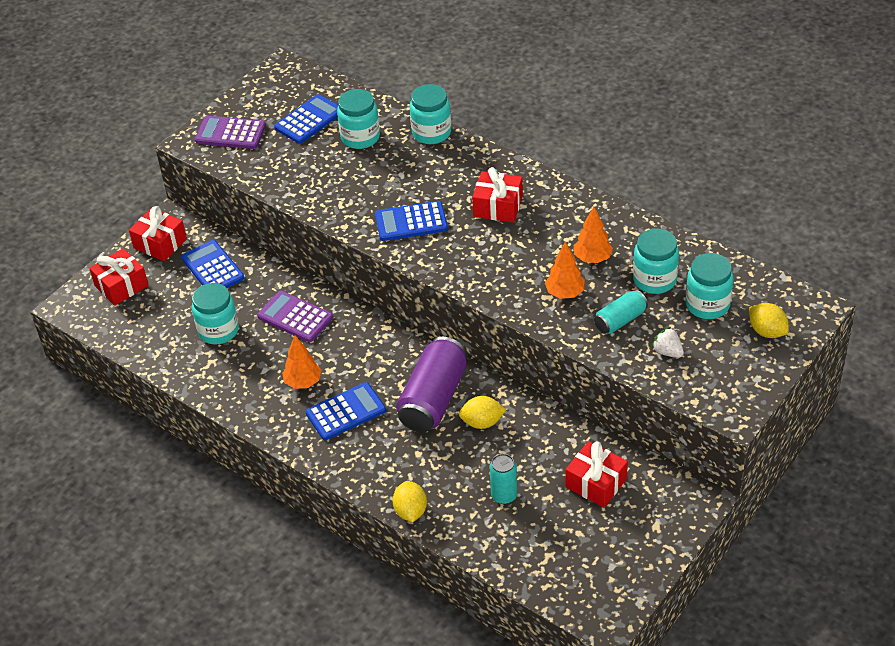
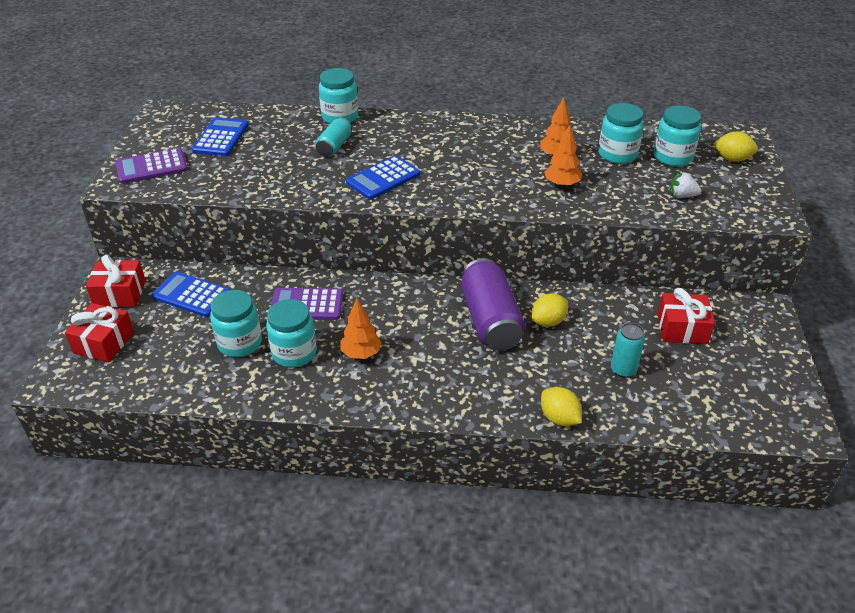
camera: 35 degrees left, 5 degrees down
(346, 412) = (423, 361): blue calculator -> none
(360, 137) = (280, 136): turquoise jar -> turquoise jar (294, 353)
(498, 206) = (445, 147): red gift -> none
(620, 320) = (623, 188): turquoise can -> turquoise can (334, 146)

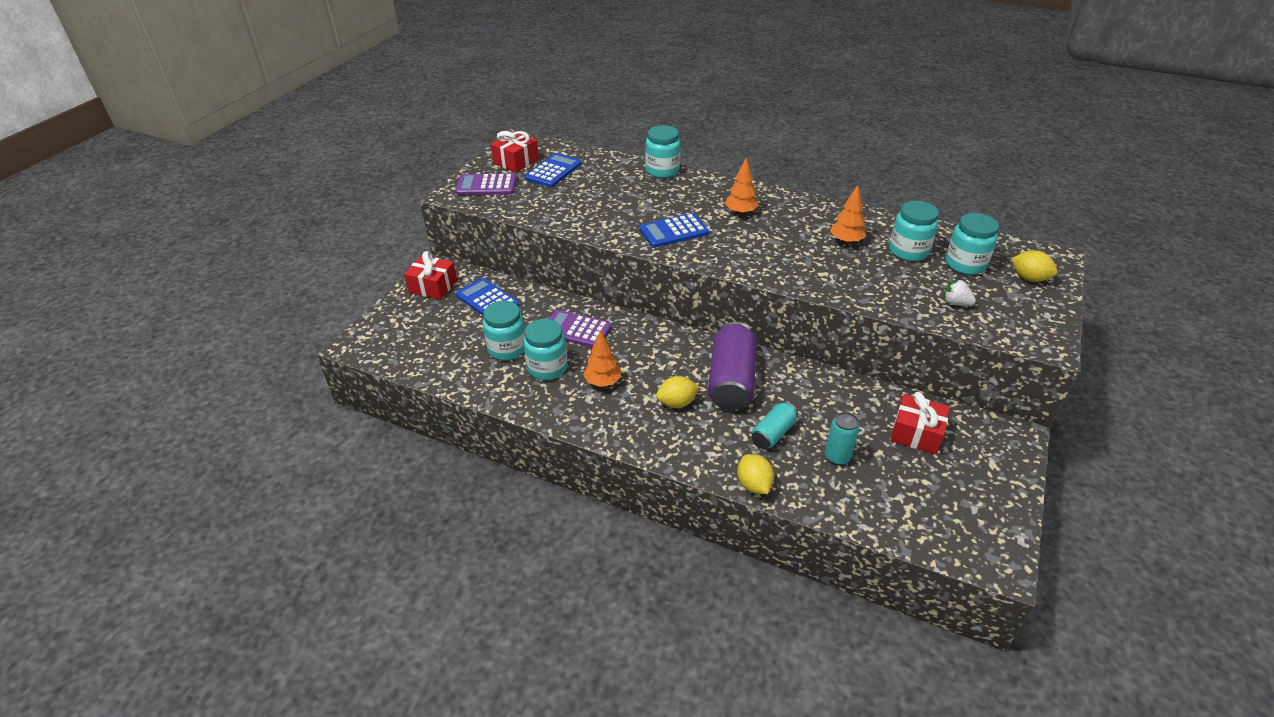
camera: 20 degrees right, 0 degrees up
(104, 342) = (403, 323): red gift -> red gift (516, 161)
(334, 146) = (644, 195): turquoise can -> turquoise can (773, 433)
(548, 321) = (785, 395): yellow lemon -> yellow lemon (677, 403)
(561, 185) = (837, 269): orange tree -> orange tree (740, 212)

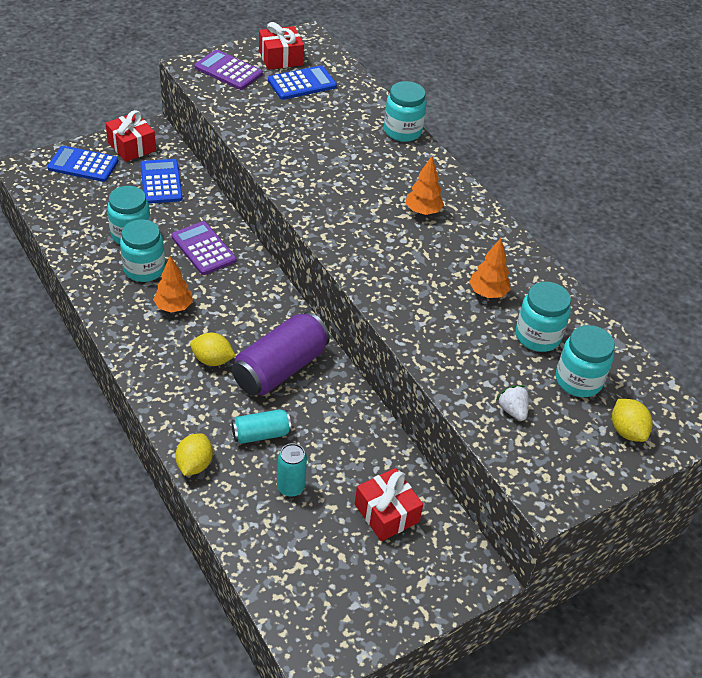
camera: 30 degrees right, 5 degrees up
(673, 231) = (337, 198): blue calculator -> blue calculator (83, 165)

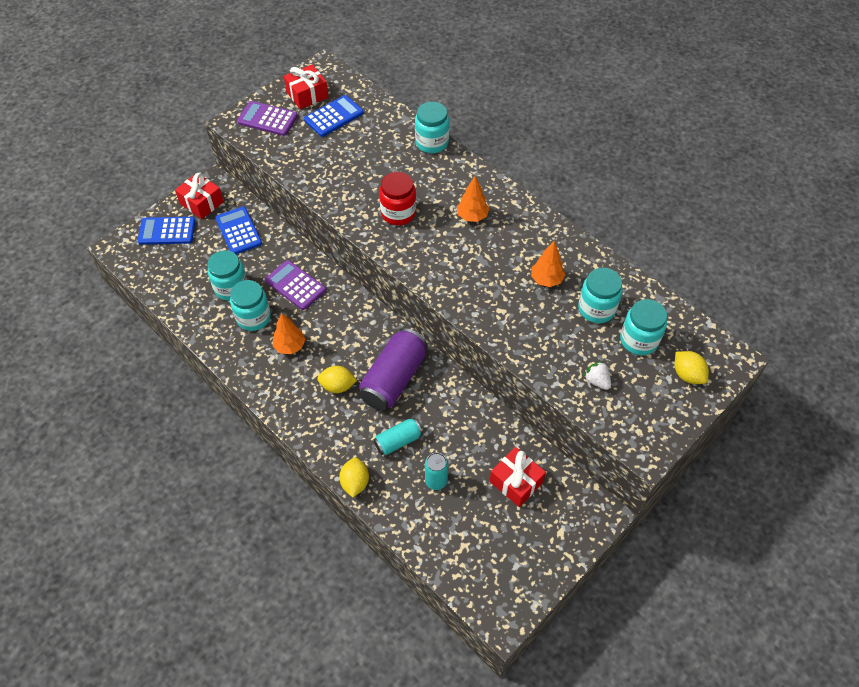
camera: 10 degrees left, 10 degrees up
(339, 189) = (398, 213): none -> red jar

